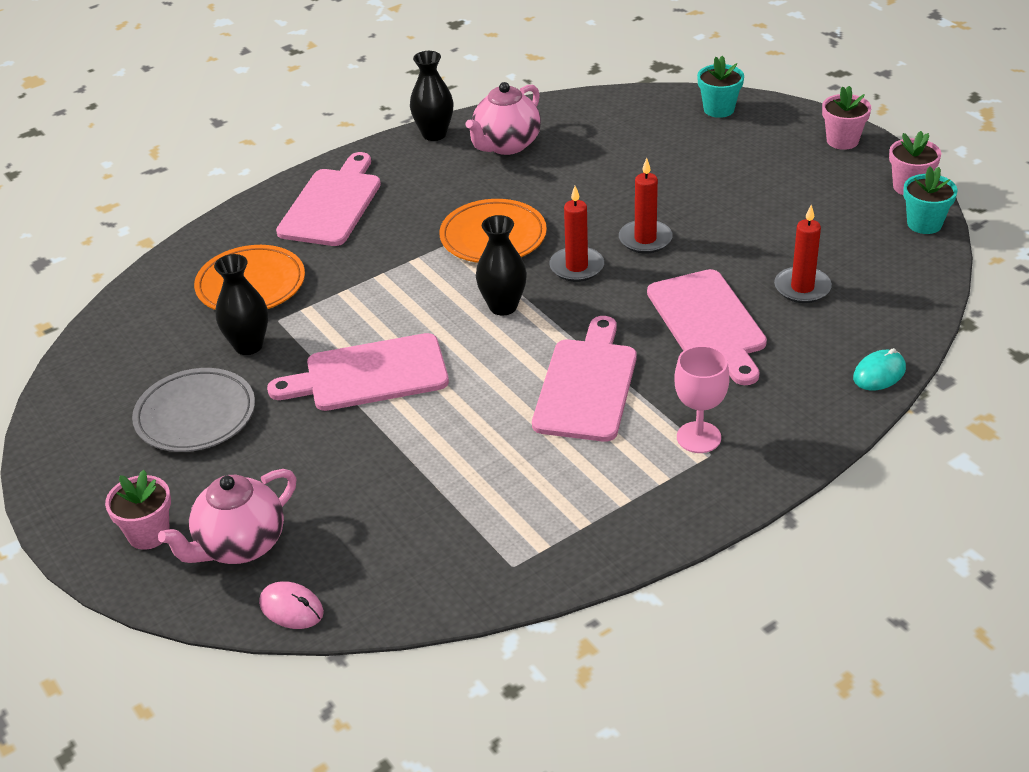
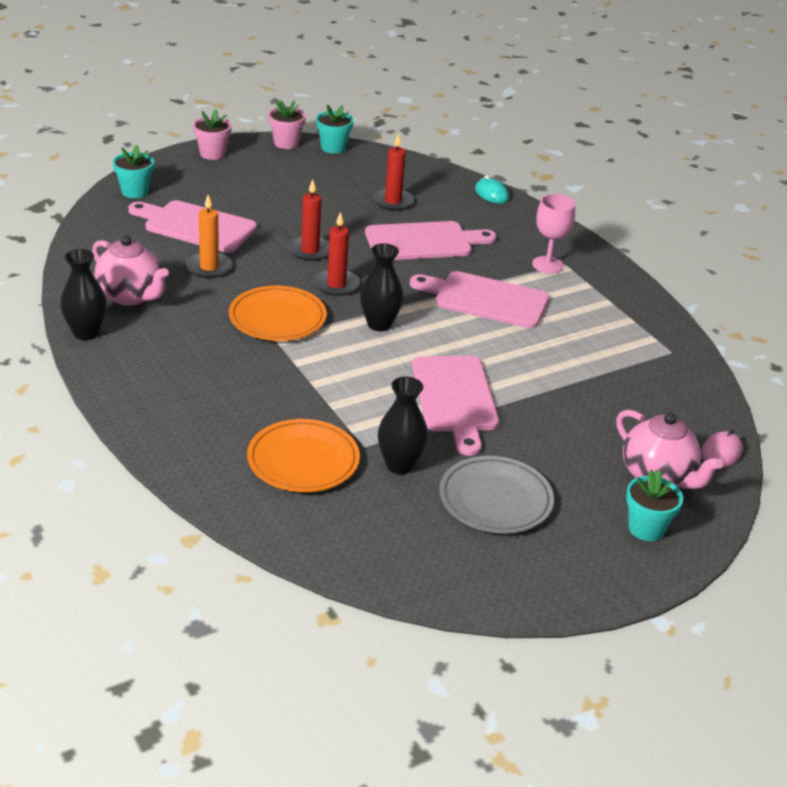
camera: 90 degrees left, 5 degrees down
(148, 534) = (646, 528): pink flower pot -> turquoise flower pot
(332, 204) = (182, 403): pink cutting board -> pink cutting board (196, 226)
(579, 180) = (209, 267): none -> orange candle

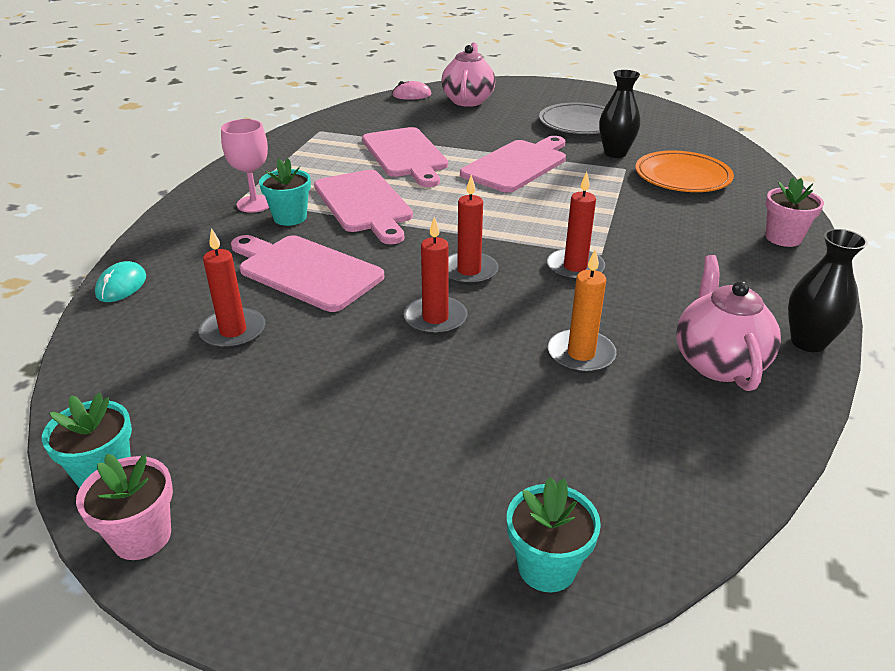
camera: 130 degrees left, 0 degrees up
(196, 226) = (526, 428): pink cutting board -> pink cutting board (405, 155)
(212, 154) = (294, 594): pink flower pot -> pink flower pot (783, 238)
(277, 318) = (575, 267): orange plate -> red candle
(379, 324) = (488, 225): black vase -> none
(646, 528) = (517, 92): turquoise flower pot -> turquoise flower pot (290, 217)

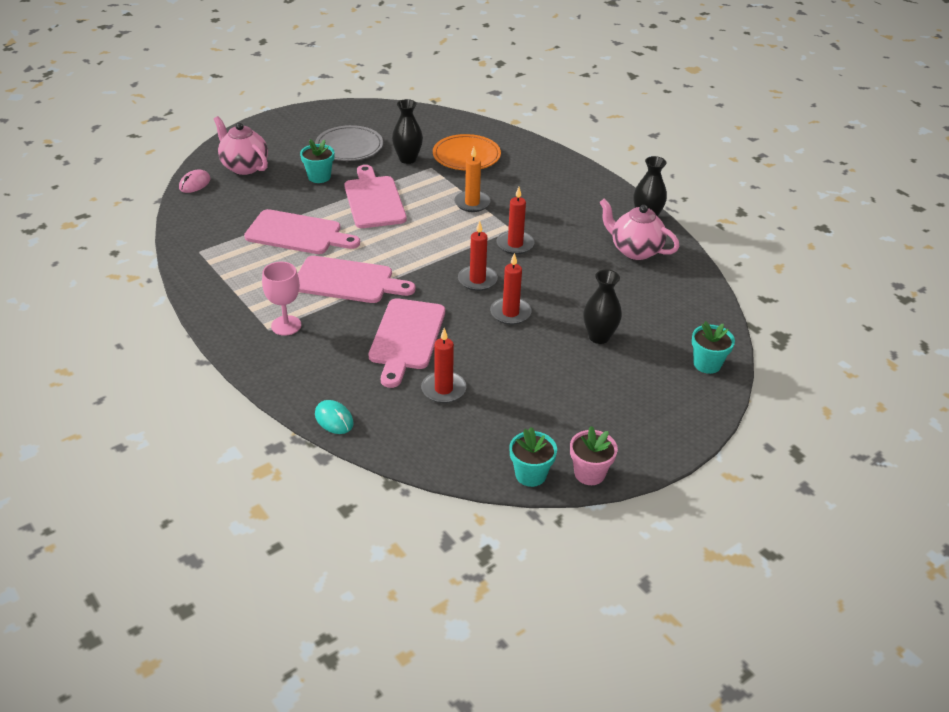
camera: 55 degrees left, 5 degrees up
(290, 217) = (327, 318): turquoise flower pot -> turquoise flower pot (319, 177)
(305, 271) = (406, 338): pink cutting board -> pink cutting board turned 60 degrees counterclockwise
(475, 412) = (599, 337): none -> black vase
(581, 354) = (589, 284): orange candle -> orange candle (472, 203)
(783, 238) = (563, 168): pink flower pot -> none

